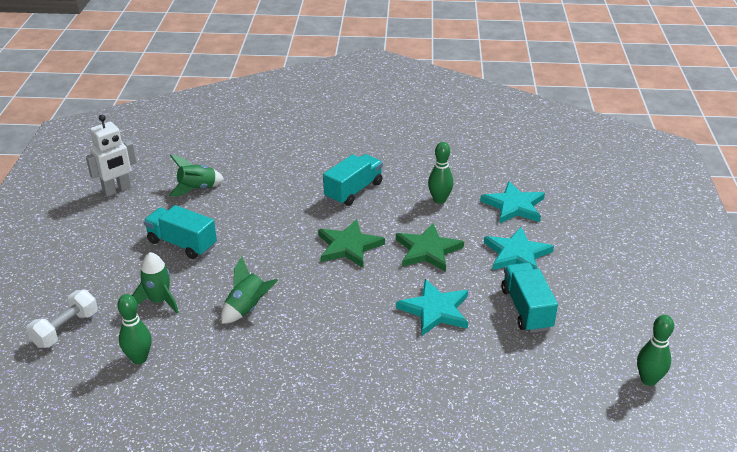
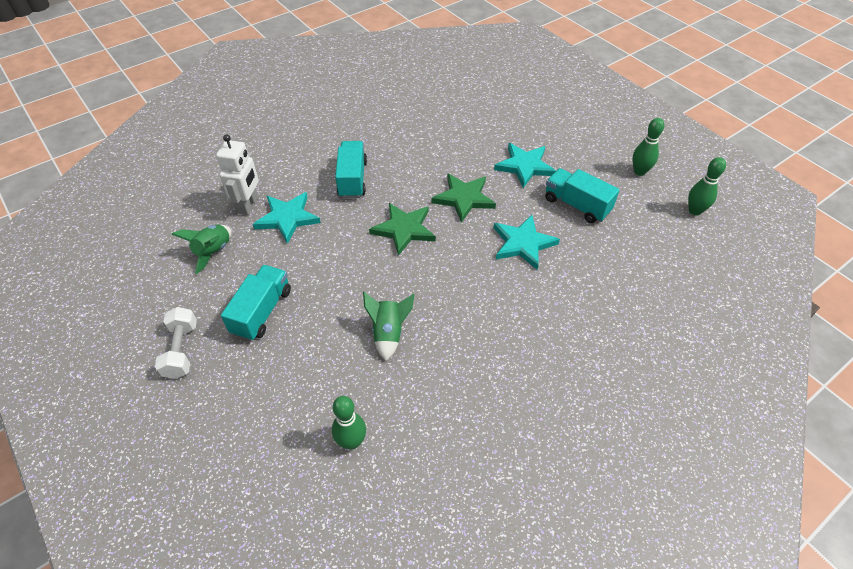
camera: 40 degrees left, 15 degrees up
(66, 329) = (249, 465): white dumbbell -> white dumbbell (181, 350)
(117, 190) = (132, 297): white robot -> white robot (249, 205)
(159, 301) = (305, 377): green rocket -> none
(182, 244) = (262, 311): turquoise truck -> turquoise truck turned 120 degrees clockwise
(439, 200) = (425, 152): green bowling pin -> green bowling pin (639, 171)
(514, 206) = (481, 129): turquoise star -> turquoise star (287, 218)

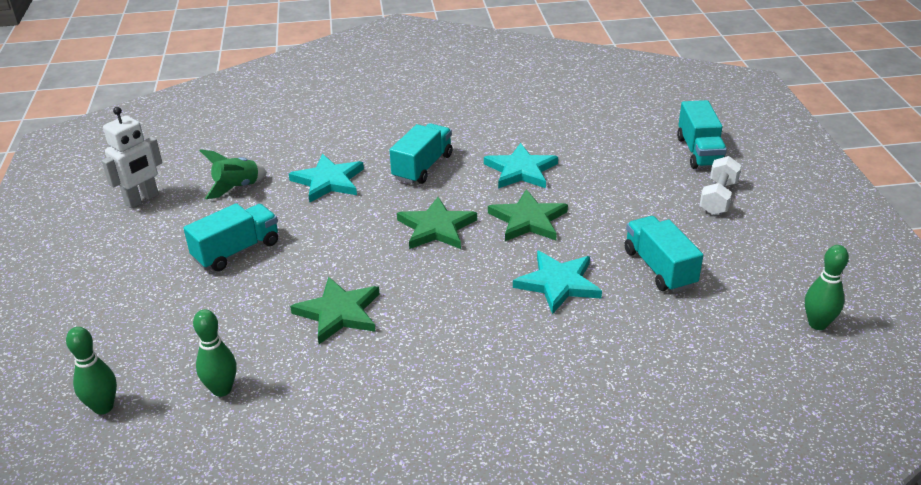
camera: 30 degrees right, 15 degrees down
(181, 350) = (142, 256): white dumbbell -> white dumbbell (718, 198)
(249, 205) = (302, 159): white robot -> white robot (142, 199)
(388, 333) = (339, 313): green rocket -> green star
(524, 166) = (628, 211): turquoise star -> turquoise star (521, 170)
(534, 102) = (699, 152): none -> turquoise truck
(639, 171) = (776, 260): green bowling pin -> green bowling pin (103, 407)

